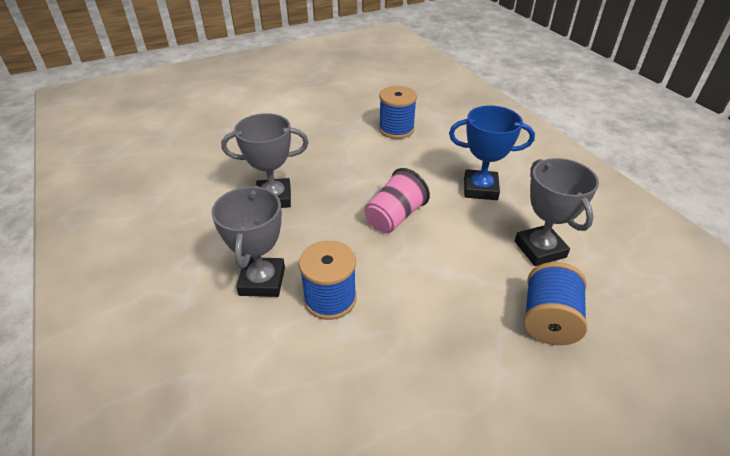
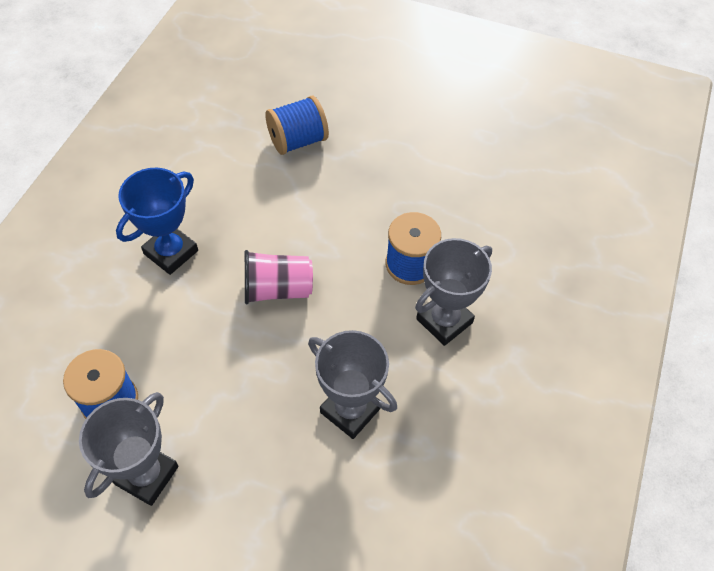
camera: 135 degrees left, 15 degrees up
(480, 189) = (171, 252): blue trophy -> blue trophy turned 75 degrees clockwise
(539, 249) = (224, 174): grey trophy -> grey trophy (147, 475)

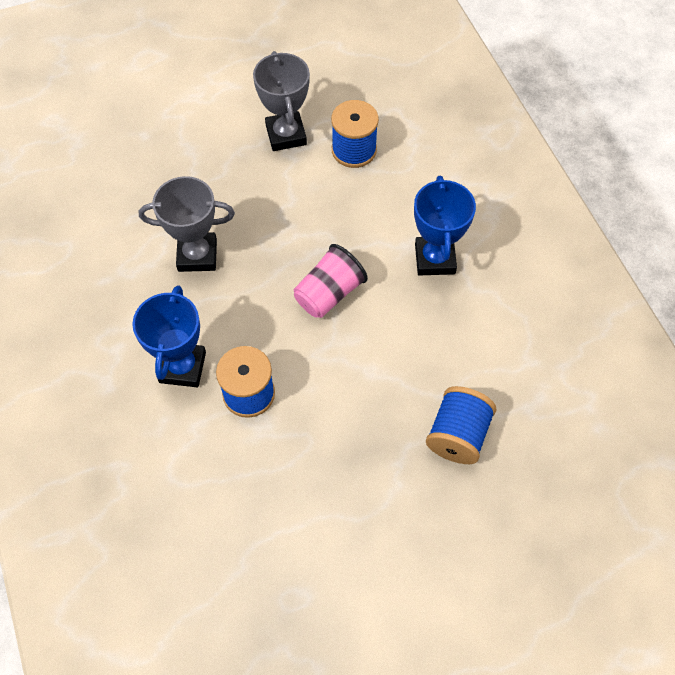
camera: 140 degrees right, 5 degrees up
(444, 321) = (183, 367): grey trophy -> blue trophy

